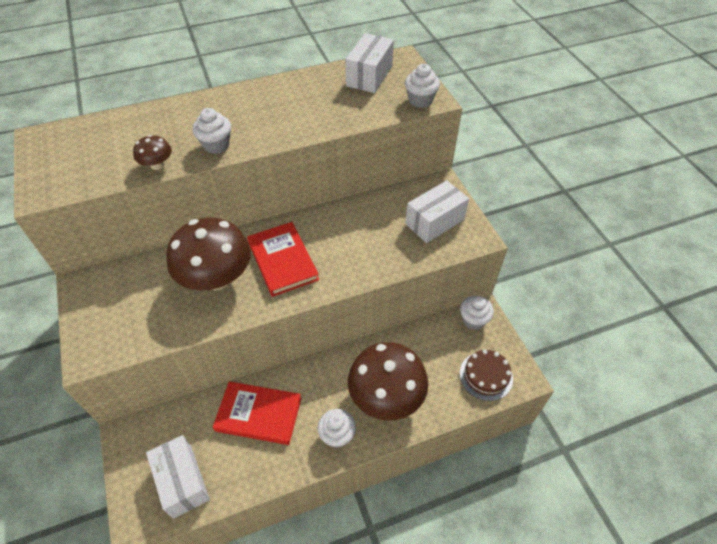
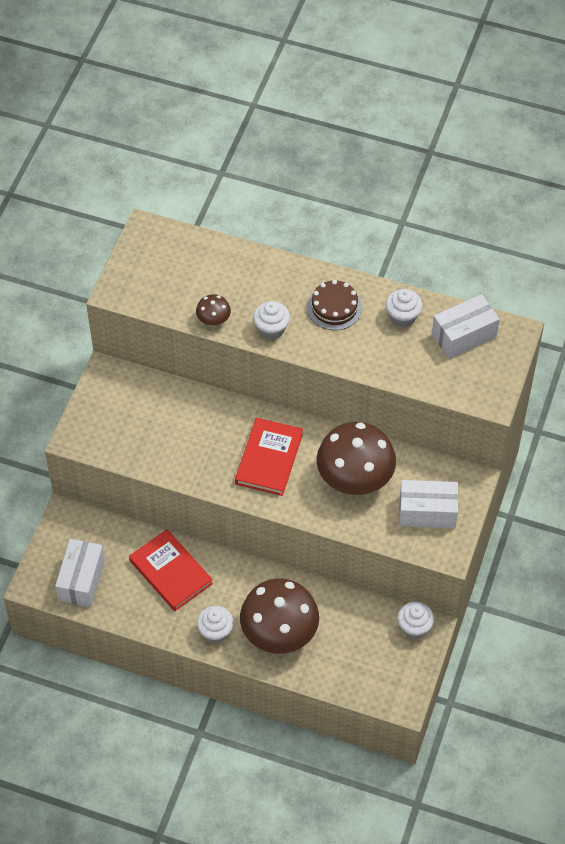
camera: 40 degrees right, 5 degrees up
(216, 277) = (207, 437): brown mushroom -> brown mushroom (355, 477)
(420, 100) = (480, 394): white cupcake -> white cupcake (402, 317)
(486, 376) = (375, 678): brown cake -> brown cake (334, 307)

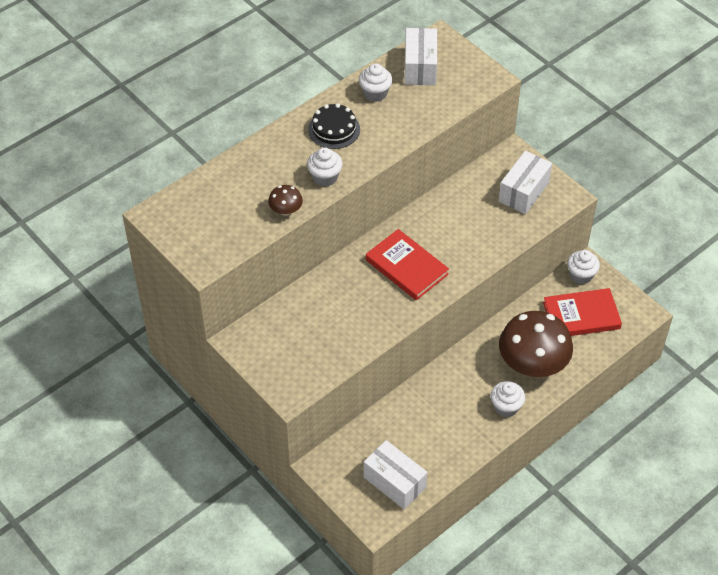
camera: 60 degrees left, 5 degrees down
(171, 572) = (429, 413): red book -> red book (581, 315)
(334, 307) = (334, 129): brown cake -> black cake
(355, 477) = (462, 221): brown mushroom -> none

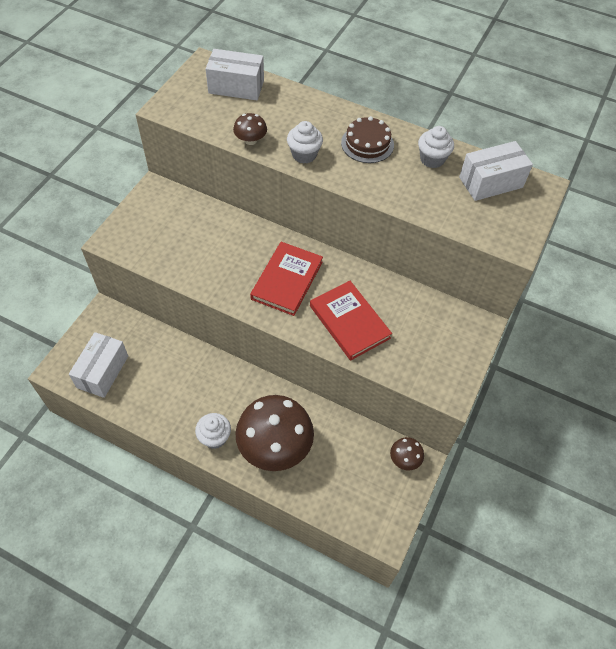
camera: 65 degrees right, 5 degrees up
(334, 129) = (367, 144): black cake -> brown cake
(523, 192) = (433, 349): white box -> white box (236, 87)
(581, 275) = (405, 459): white cupcake -> brown mushroom
(581, 315) = (354, 474): red book -> red book (349, 322)

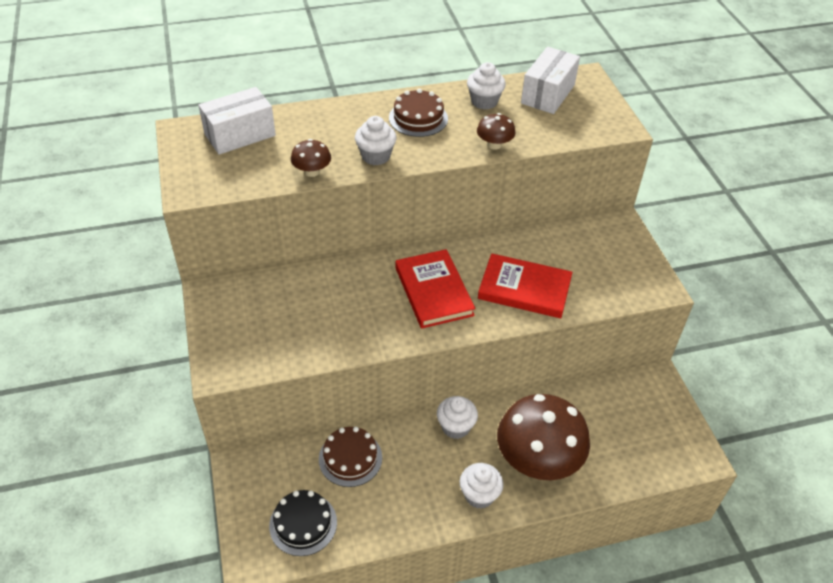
camera: 40 degrees left, 10 degrees down
(103, 372) = (303, 524): white box -> black cake
(166, 354) = (350, 458): none -> brown cake
(247, 384) = (455, 427): none -> white cupcake
(405, 459) = (646, 387): brown mushroom -> brown mushroom (494, 144)

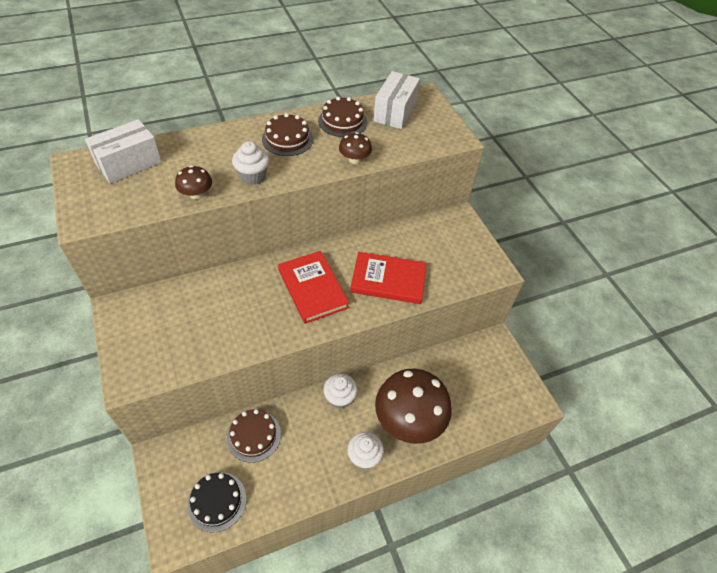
camera: 10 degrees left, 5 degrees up
(484, 101) = (342, 121): white cupcake -> brown cake

